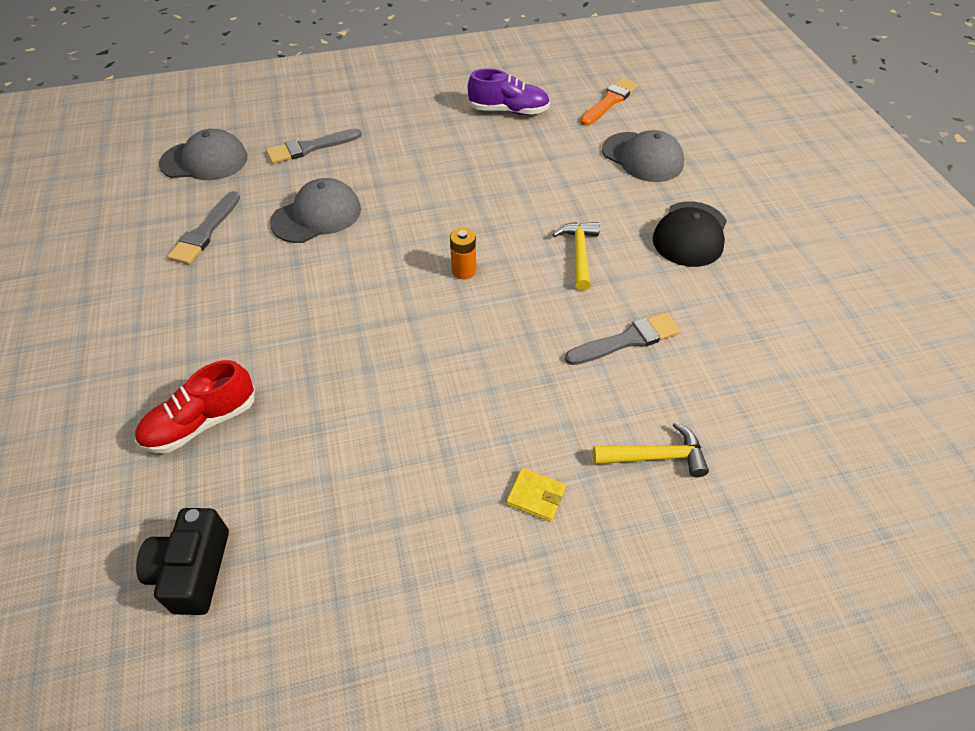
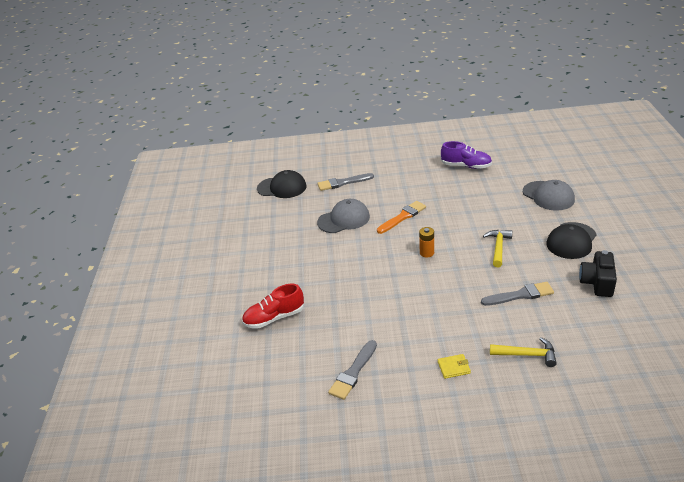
camera: 15 degrees right, 15 degrees down
(193, 570) = (267, 383): black camera -> black camera (597, 283)
(204, 161) = (282, 187): grey cap -> black cap
(205, 232) = (280, 225): grey brush -> grey brush (353, 372)
(536, 496) = (453, 367): yellow wallet -> yellow wallet turned 45 degrees counterclockwise
(610, 101) = (532, 162): orange brush -> orange brush (402, 217)

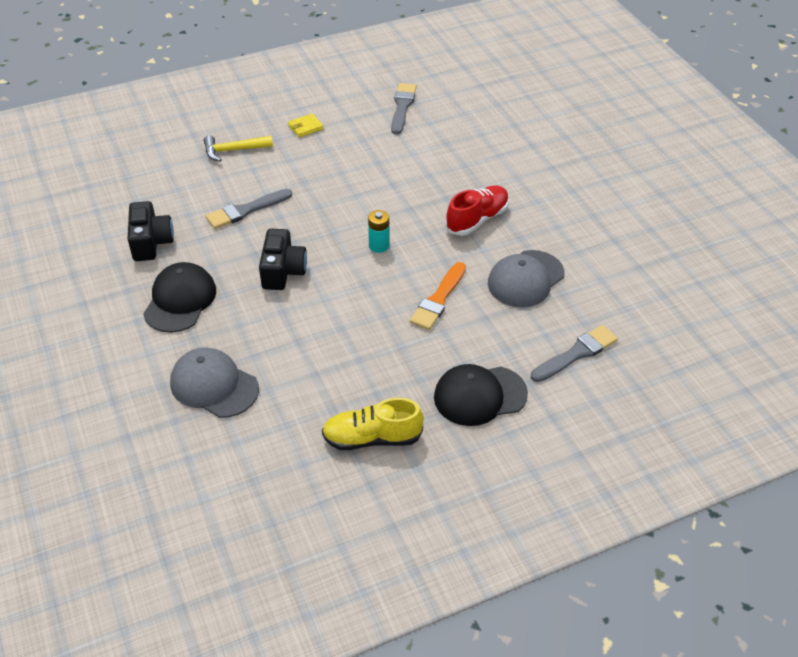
camera: 155 degrees right, 10 degrees up
(274, 318) = (518, 137): red shoe -> red shoe (477, 219)
(282, 187) = (672, 324): black cap -> black cap (479, 395)
(427, 253) = (379, 246): orange battery -> turquoise battery
(466, 166) = (372, 438): purple shoe -> yellow shoe
(498, 247) = (282, 271): yellow hammer -> black camera

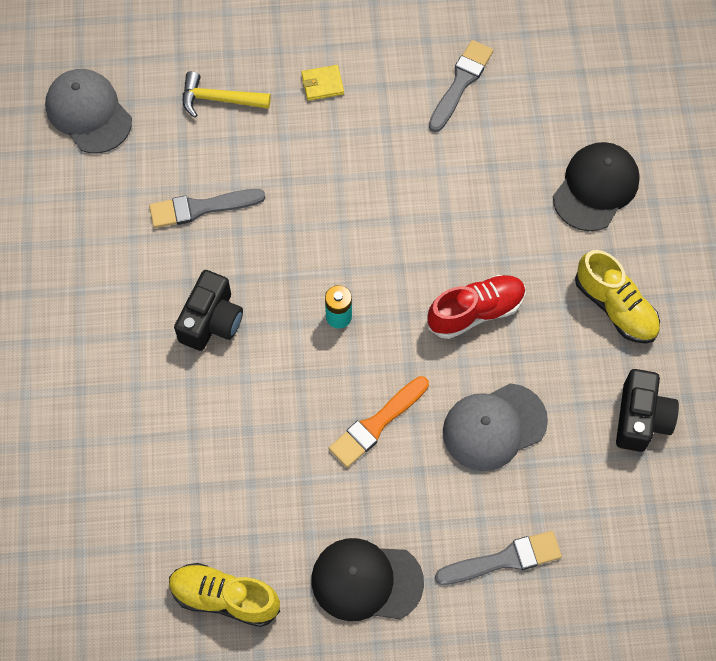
camera: 20 degrees right, 20 degrees up
(151, 242) = (75, 226): black camera -> black camera (641, 418)
(180, 300) = (81, 328): black cap -> black cap (596, 188)
(214, 385) = (80, 466): grey cap -> grey cap (88, 113)
(572, 194) = (615, 307): none -> yellow shoe

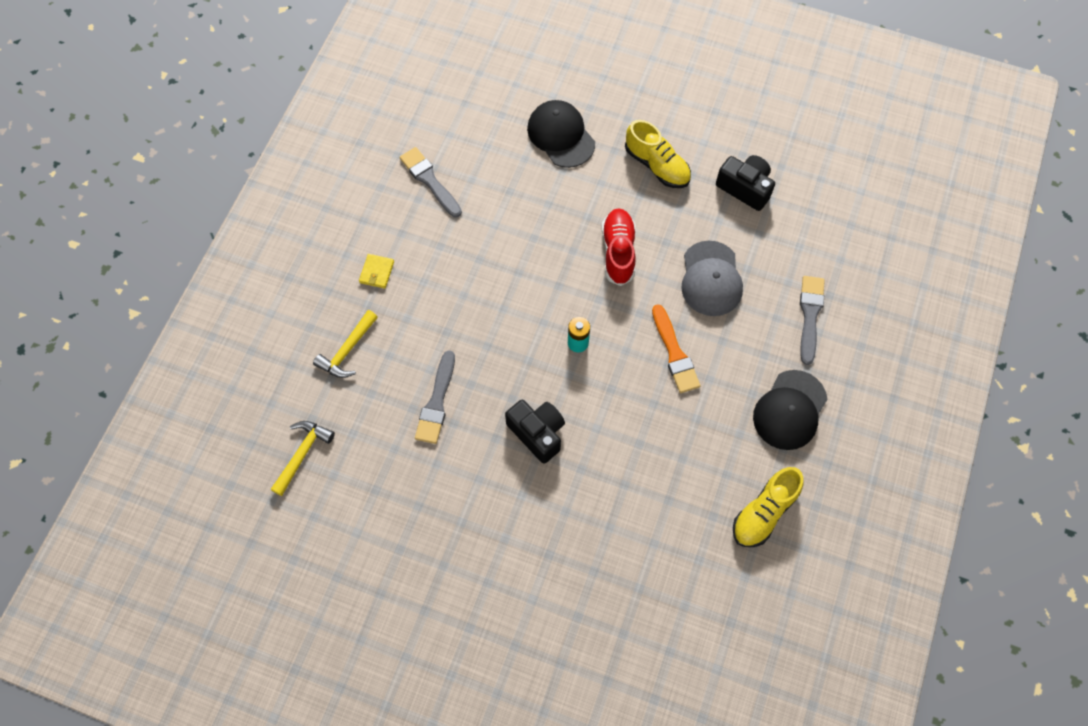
camera: 65 degrees left, 0 degrees up
(88, 113) = (302, 454): grey cap -> yellow hammer
(615, 307) = (657, 165): yellow shoe -> yellow shoe turned 60 degrees clockwise

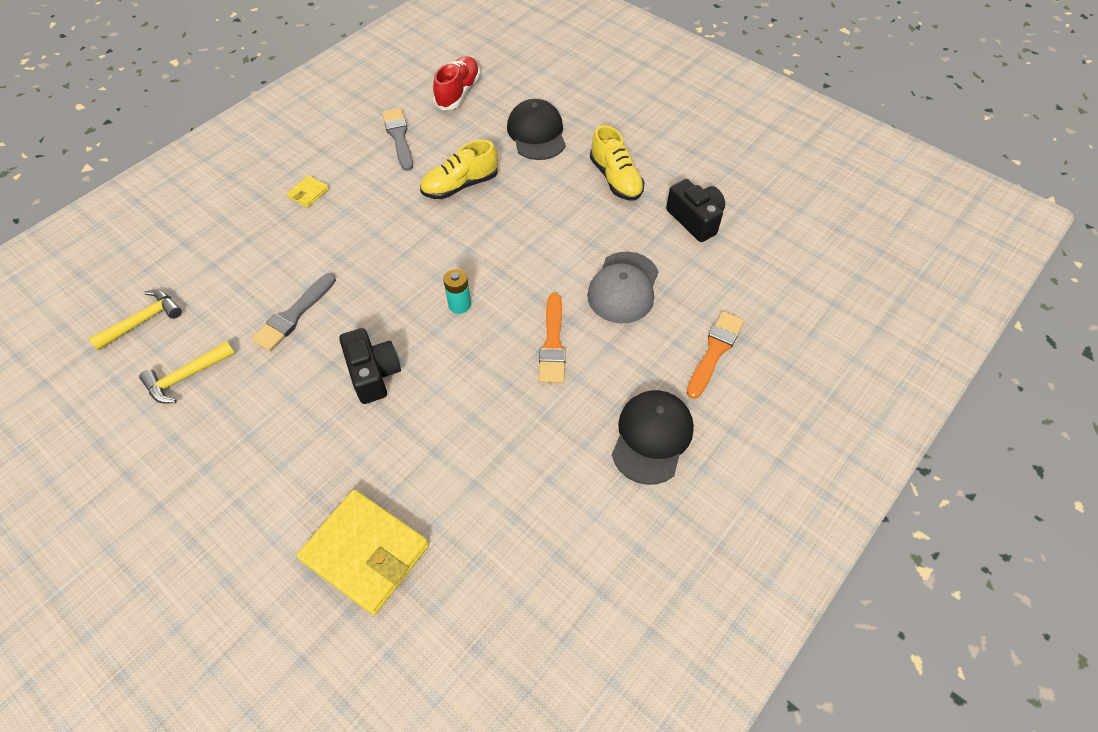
camera: 20 degrees right, 10 degrees down
(347, 351) = (241, 247): yellow hammer -> yellow hammer (186, 377)
(612, 584) = (366, 552): none -> yellow wallet
(618, 252) = (541, 239): red shoe -> red shoe (458, 93)
(764, 512) = (574, 535): yellow shoe -> yellow shoe (460, 185)
(790, 410) = (652, 437): black cap -> black cap turned 150 degrees clockwise
(810, 315) = (714, 351): grey brush -> orange brush

